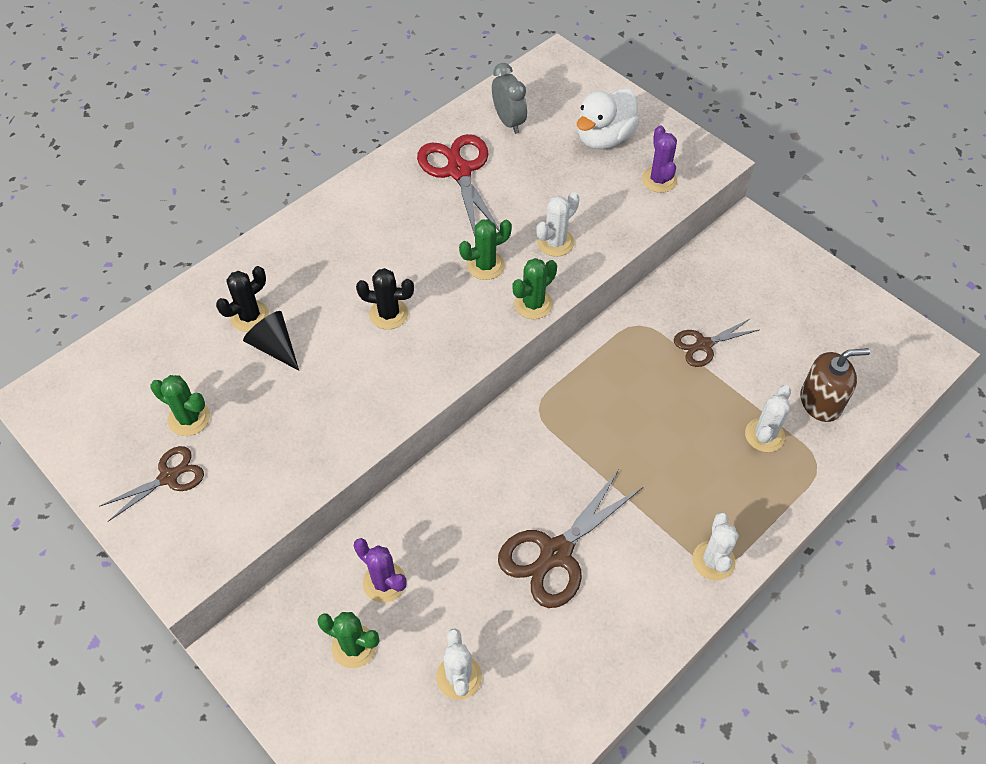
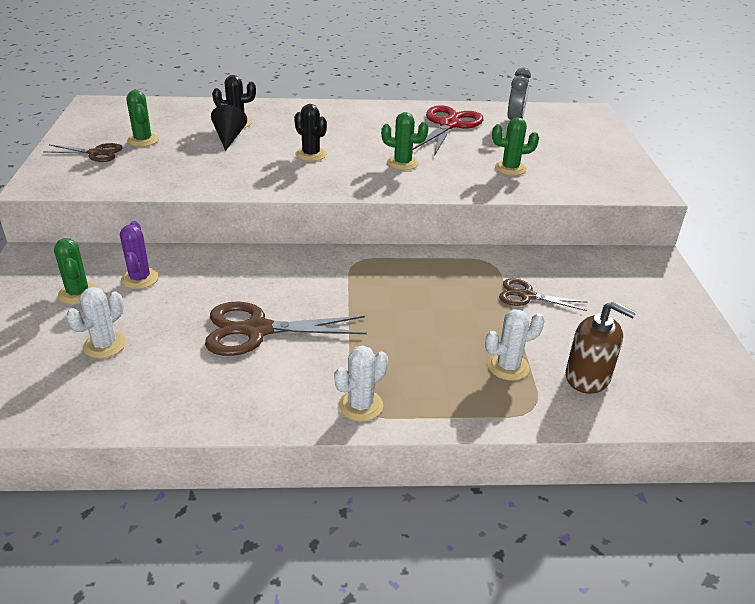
camera: 40 degrees right, 20 degrees down
(533, 304) = (407, 190): green cactus -> green cactus (510, 168)
(555, 242) = (466, 174): white cactus -> none
(604, 138) = (574, 150): white duck -> none
(659, 180) = (589, 181): purple cactus -> none

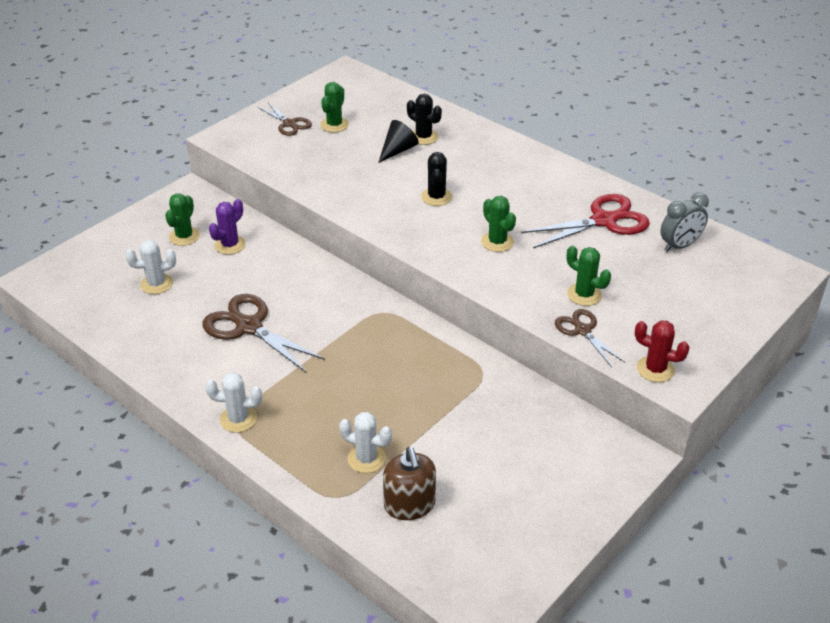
camera: 45 degrees right, 5 degrees up
(527, 296) = (467, 417): brown scissors -> brown scissors (582, 330)
(621, 188) = (655, 369): none -> red cactus

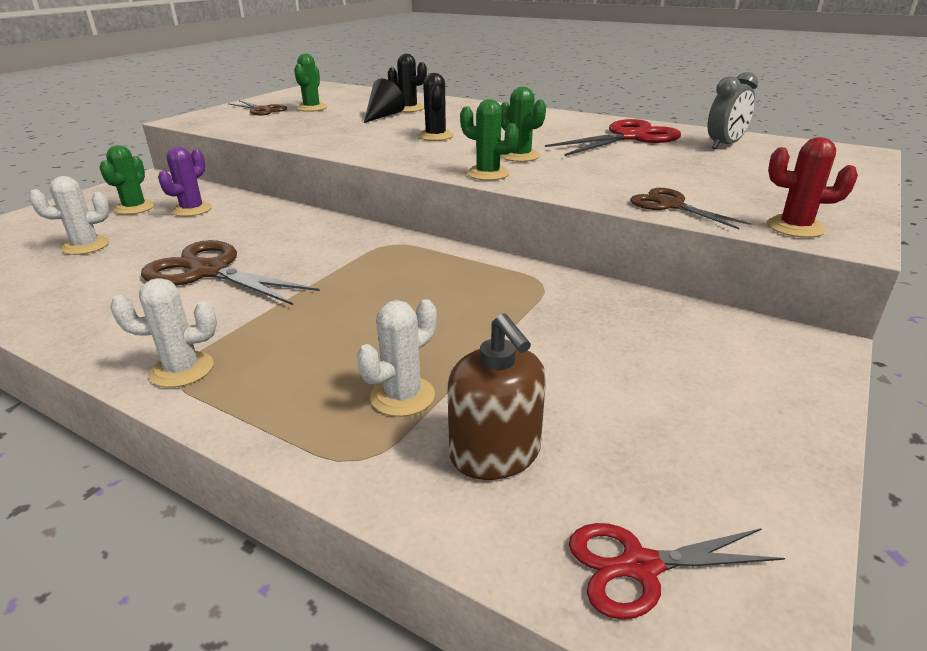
camera: 10 degrees left, 10 degrees down
(366, 459) = (402, 396): white cactus -> white cactus turned 60 degrees counterclockwise
(460, 575) = (640, 566): none -> red scissors
(584, 294) = (649, 181): green cactus -> green cactus (488, 174)

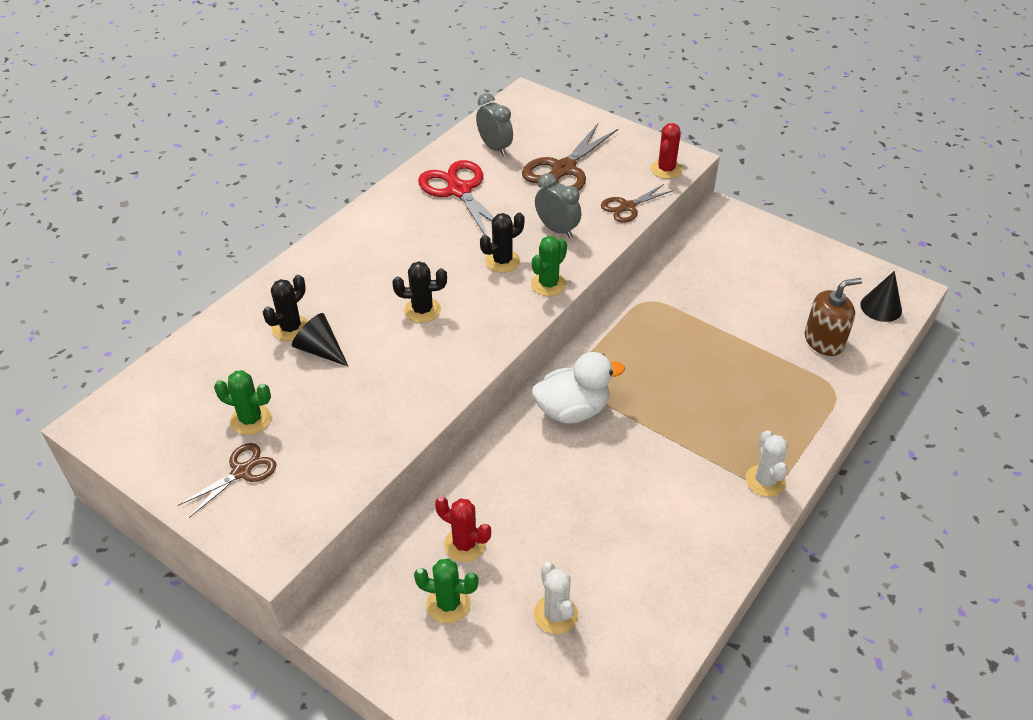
camera: 85 degrees left, 15 degrees up
(192, 209) = (464, 544): purple cactus -> red cactus
(210, 272) = (620, 496): brown scissors -> brown scissors (564, 169)
(344, 245) = (572, 410): none -> white duck
(402, 396) = (782, 374): white cactus -> none
(520, 156) = (502, 261): green cactus -> black cactus
(591, 174) = (557, 229): none -> grey clock
(640, 566) = (881, 307): red scissors -> black cone

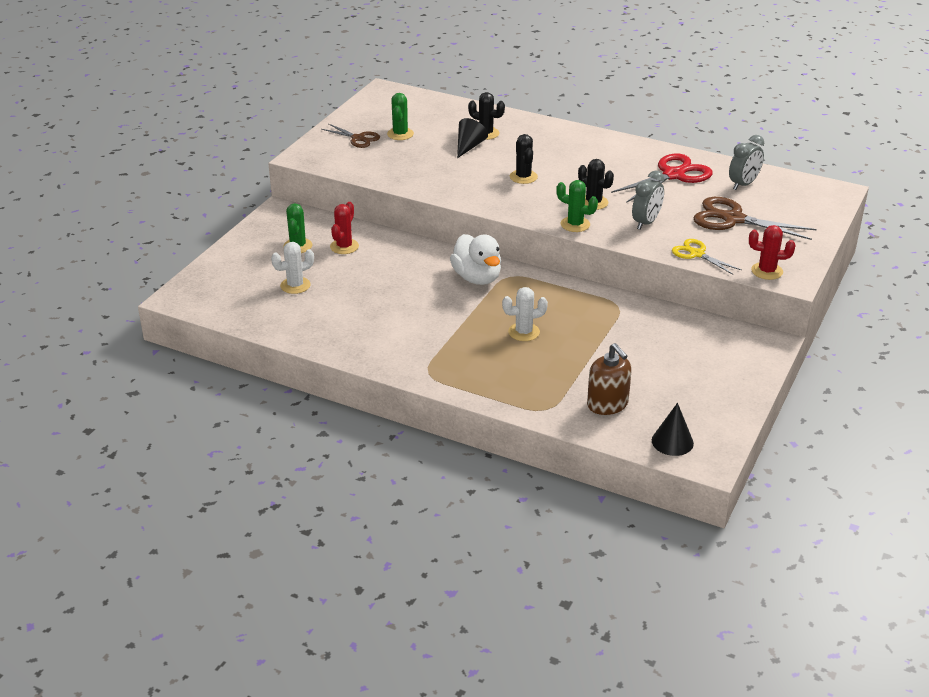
camera: 80 degrees right, 10 degrees down
(627, 207) = (697, 254): brown scissors -> yellow scissors
(765, 481) = (430, 371): white cactus -> white cactus (524, 332)

